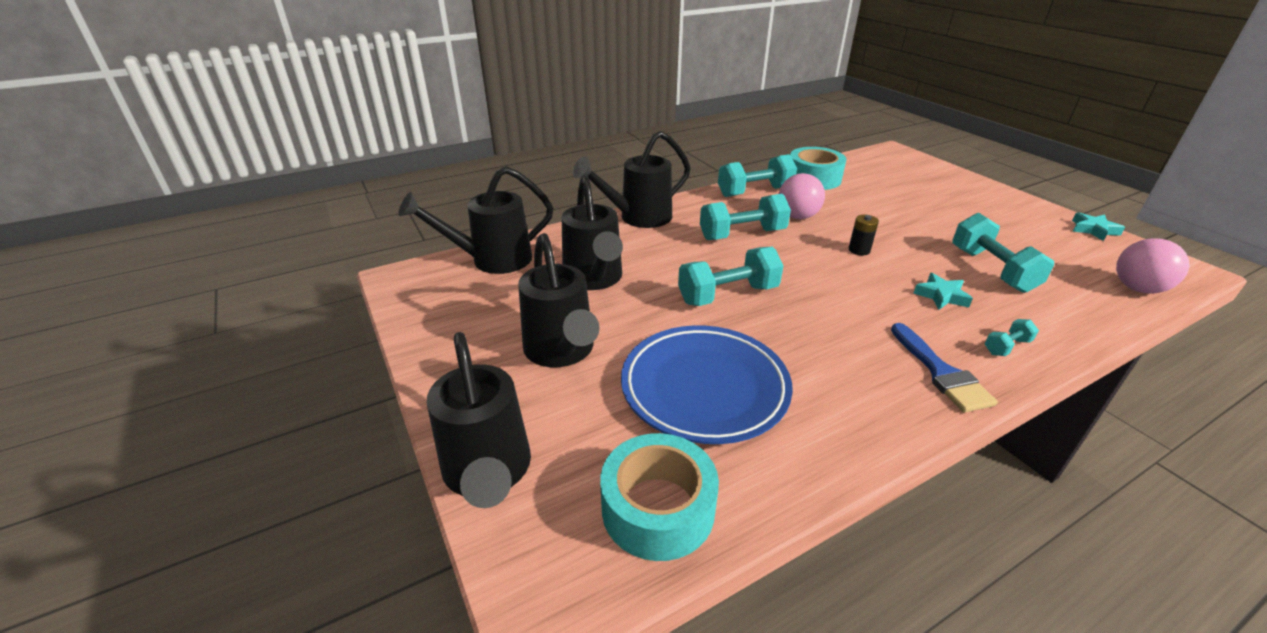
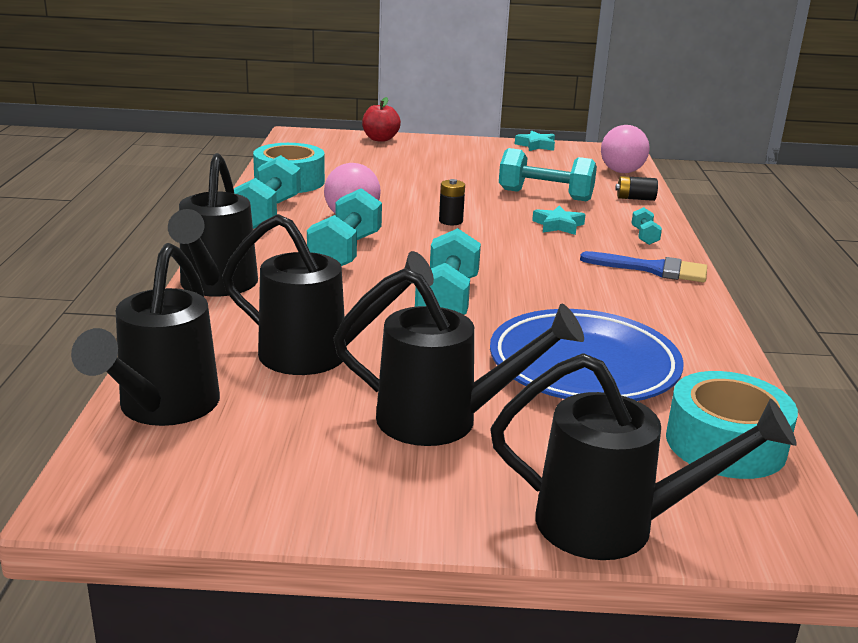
camera: 60 degrees left, 10 degrees down
(949, 174) = (380, 139): none -> red apple
(1087, 315) = (635, 198): none -> black battery

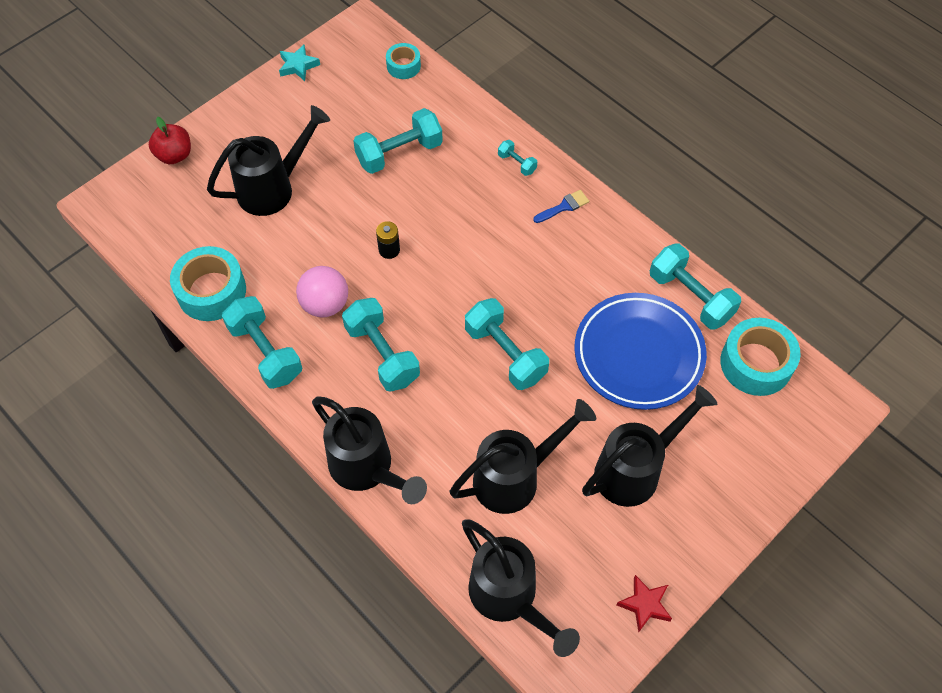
camera: 45 degrees left, 35 degrees up
(270, 504) = (645, 604): none -> red star
(558, 225) = (456, 194): turquoise star -> none
(613, 525) = (774, 472): black watering can -> black watering can (273, 188)
(621, 172) = (403, 66): pink ball -> turquoise tape
(635, 198) = (456, 107): black battery -> none
(653, 269) = (564, 207): blue brush -> blue brush, size x0.62
(710, 367) = (690, 297): none -> turquoise dumbbell

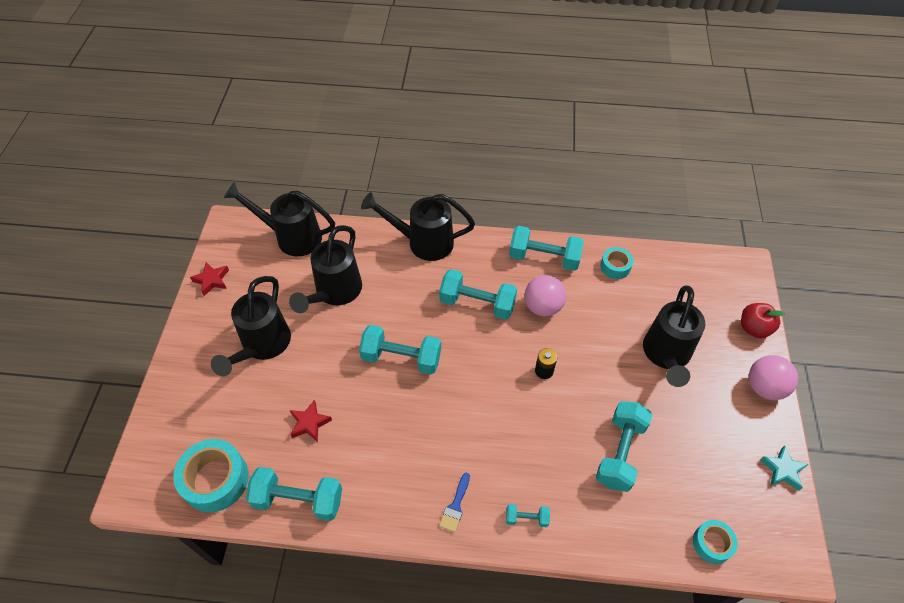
camera: 140 degrees right, 5 degrees down
(211, 291) = (615, 266): turquoise tape -> turquoise tape, size x0.56
(232, 115) = (764, 387): none -> pink ball
(638, 354) = (309, 423): blue plate -> red star

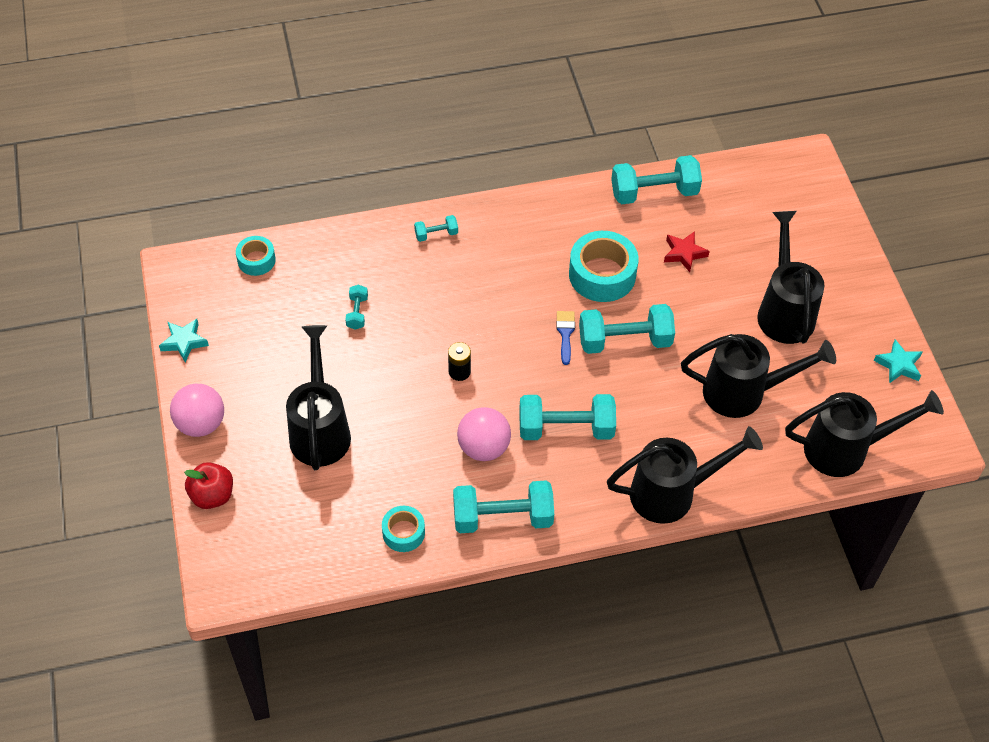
camera: 160 degrees right, 0 degrees up
(212, 280) = (898, 365): red star -> turquoise star
(215, 480) = (740, 187): turquoise tape -> turquoise tape (602, 275)
(335, 292) = (744, 392): black watering can -> black watering can turned 90 degrees clockwise
(455, 506) = (506, 226): blue brush -> blue brush (565, 334)
(620, 452) = (357, 313): turquoise dumbbell -> turquoise dumbbell, size x0.48

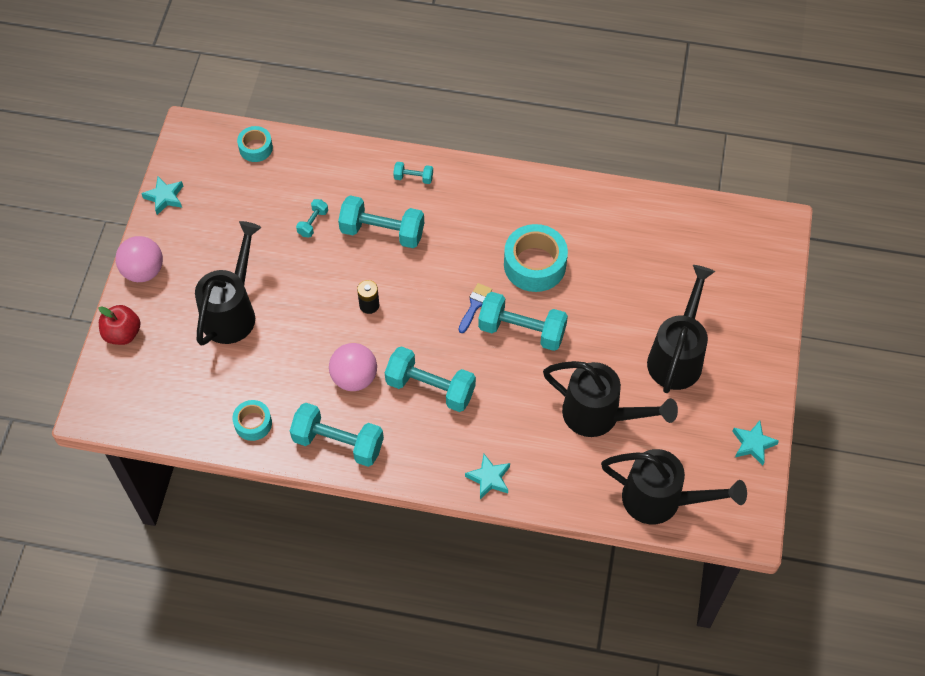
camera: 25 degrees right, 5 degrees up
(654, 193) = (621, 207): turquoise dumbbell -> turquoise dumbbell (382, 232)
(672, 493) = (489, 478): black watering can -> turquoise star
(684, 253) = (617, 272): red star -> none

